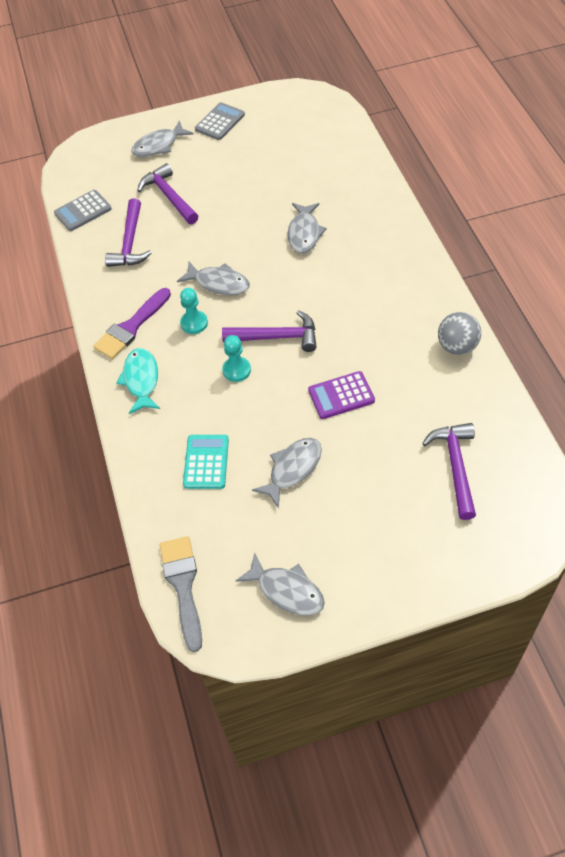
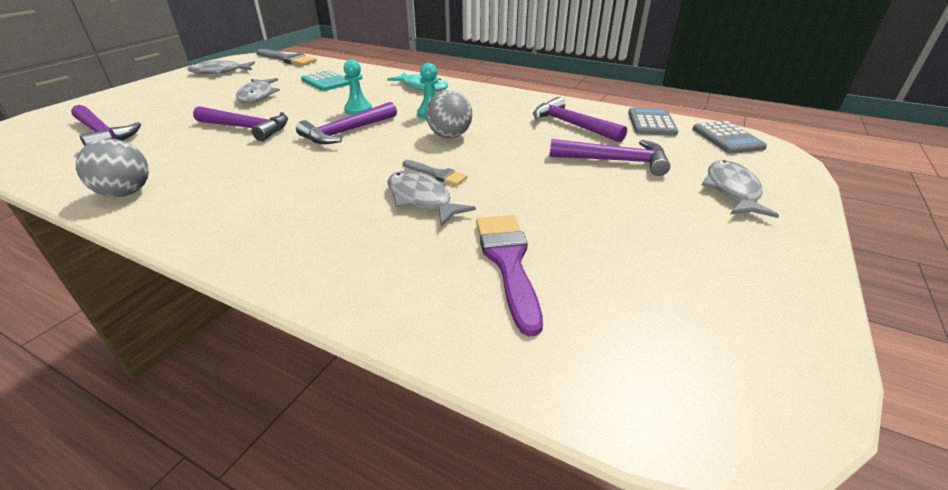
camera: 130 degrees right, 20 degrees down
(131, 327) = (474, 98): purple brush -> purple brush (508, 262)
(219, 283) = (449, 136): grey fish -> grey ball
(220, 122) = (750, 254): grey calculator -> grey calculator (727, 138)
(273, 249) = (436, 174): none -> grey brush
(341, 395) = (247, 128): purple calculator -> purple hammer

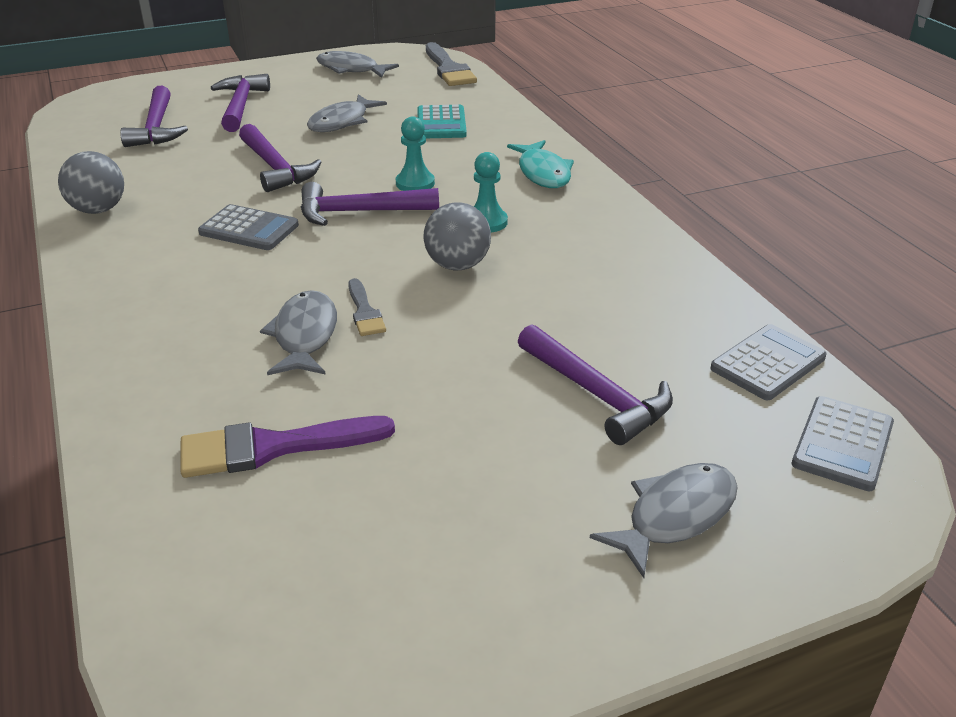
camera: 40 degrees right, 0 degrees up
(283, 163) = (249, 229): none -> grey calculator
(508, 262) = (273, 447): purple brush -> purple brush turned 135 degrees counterclockwise
(571, 125) = (638, 315): purple hammer -> purple hammer (240, 105)

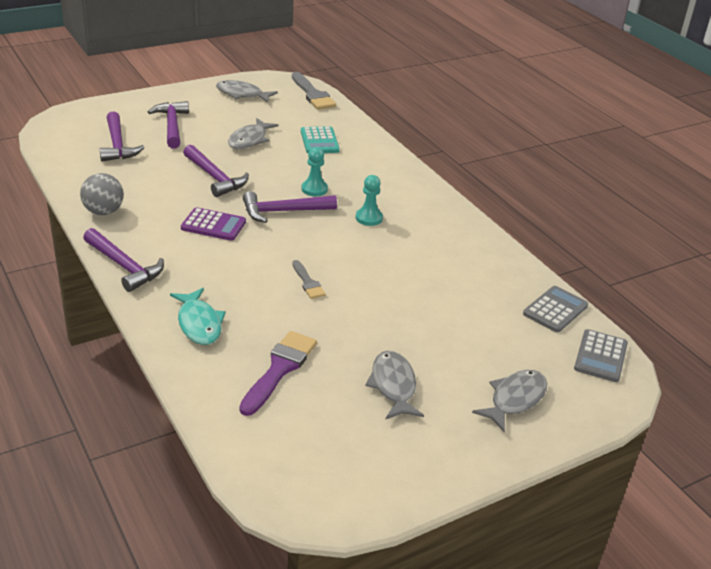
camera: 10 degrees left, 0 degrees up
(249, 229) = (213, 225): grey calculator -> purple calculator
(273, 447) = (279, 369): purple brush -> purple brush turned 135 degrees clockwise
(305, 336) = (275, 299): grey fish -> grey fish (393, 385)
(457, 265) = (358, 249): grey ball -> none
(543, 173) = (397, 180): turquoise fish -> turquoise fish (199, 324)
(597, 394) = (460, 332): purple hammer -> purple hammer (124, 266)

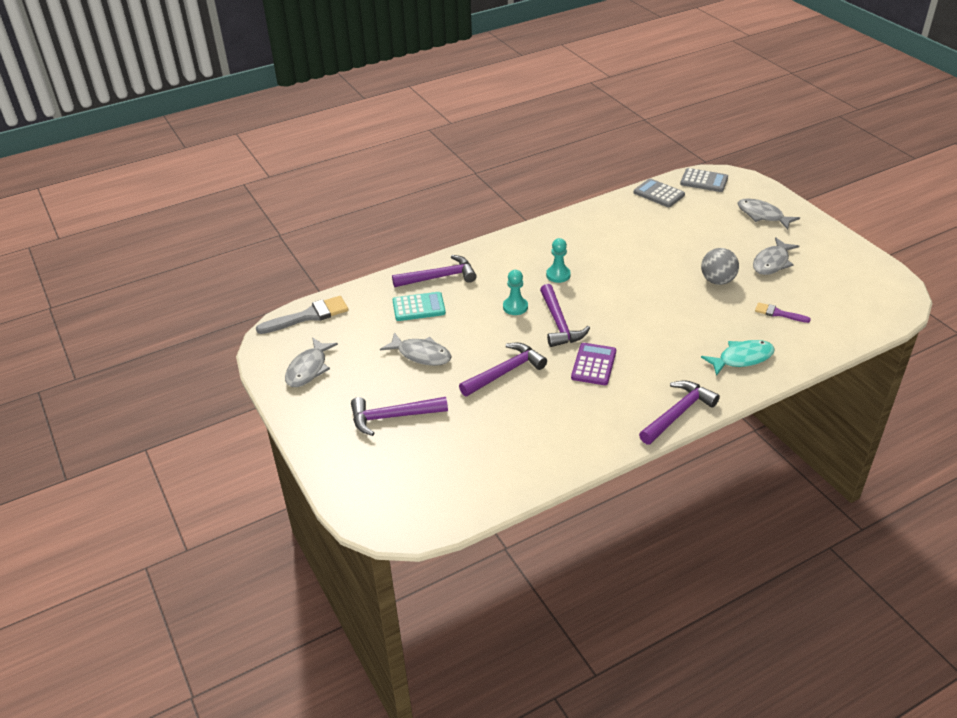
camera: 85 degrees left, 5 degrees up
(103, 211) = (588, 443): grey ball -> grey ball (717, 281)
(117, 145) = (444, 455): purple hammer -> purple hammer (439, 277)
(279, 369) = (778, 313): purple brush -> purple brush, size x0.57
(308, 282) = (665, 305): grey brush -> none
(393, 385) = (772, 262): grey fish -> grey fish turned 45 degrees counterclockwise

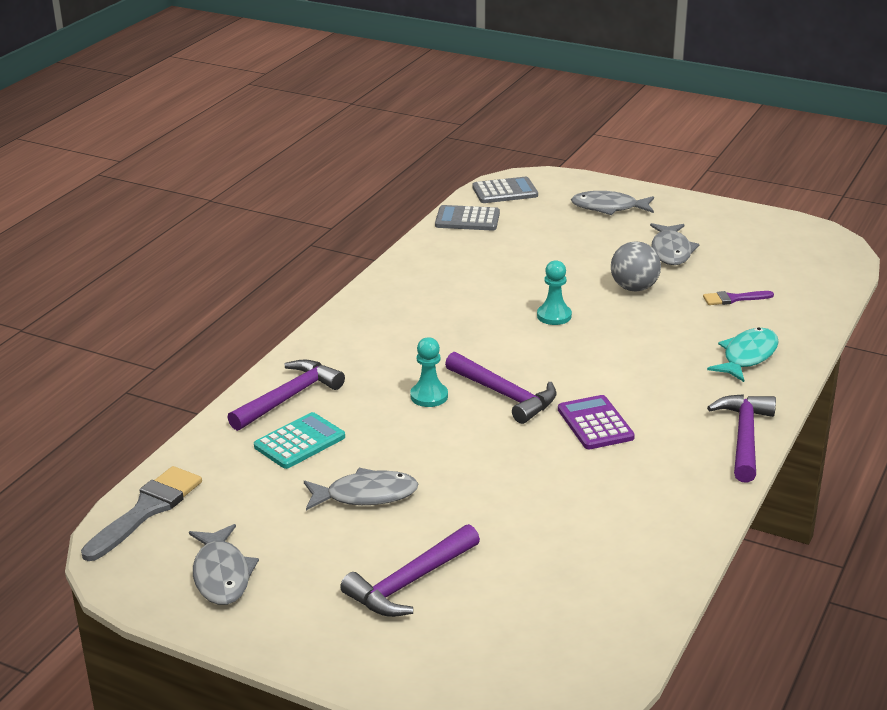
camera: 35 degrees left, 10 degrees down
(505, 372) = (498, 472): purple hammer -> none
(558, 275) = (443, 343): turquoise pawn -> turquoise pawn (554, 316)

